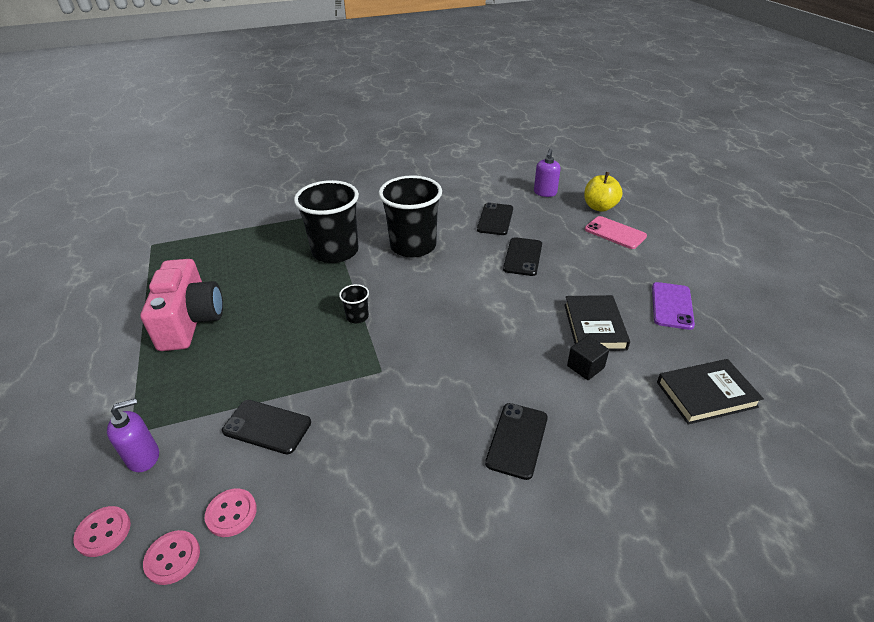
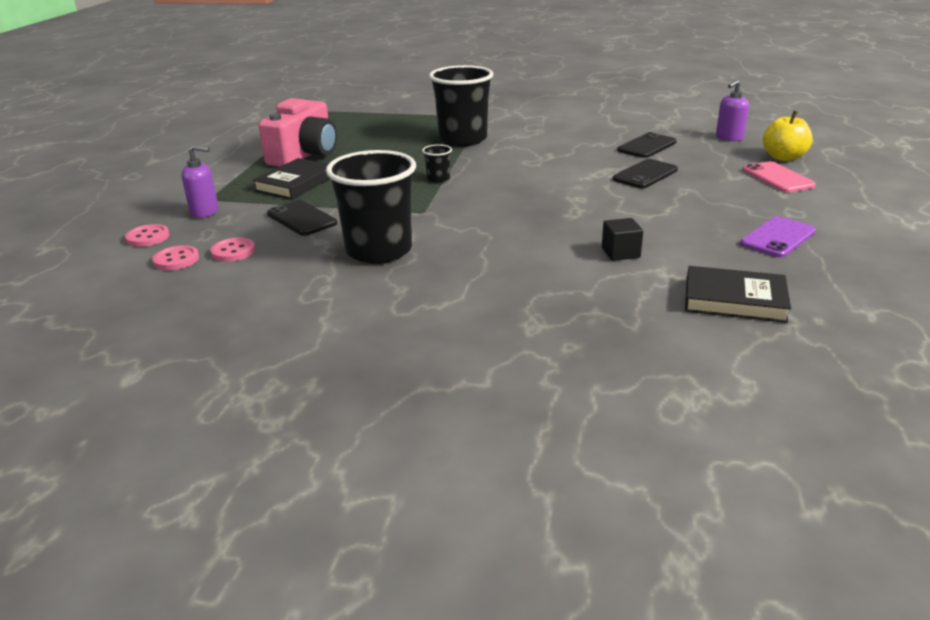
camera: 30 degrees right, 10 degrees down
(413, 246) = (539, 148): black cup -> black cup (379, 250)
(517, 440) = (496, 276): black phone -> none
(594, 326) = (665, 231): black book -> black book (296, 183)

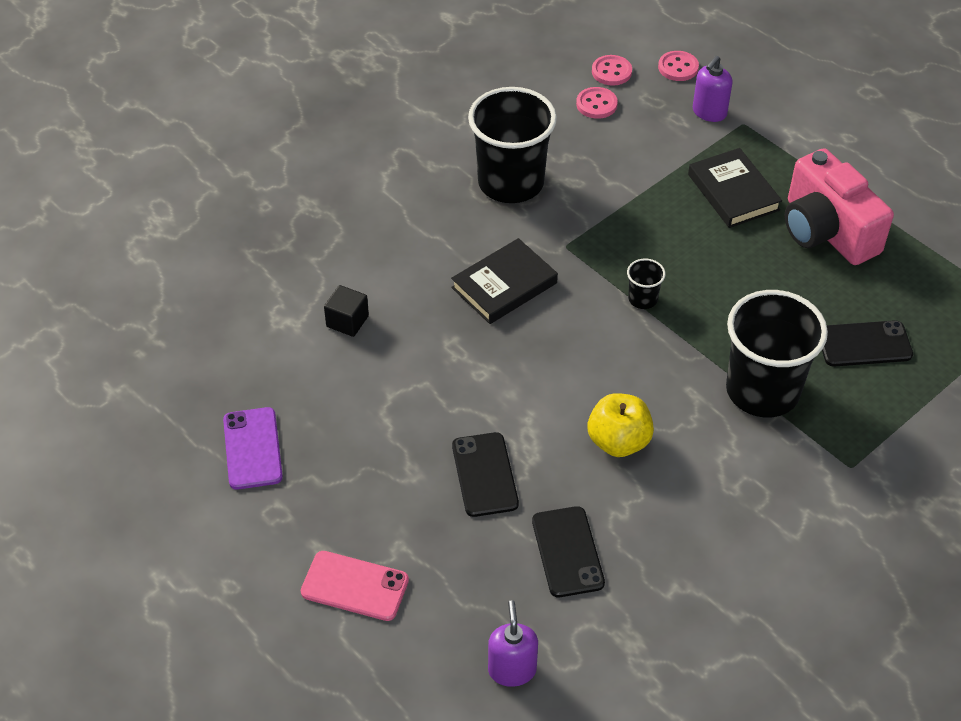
camera: 125 degrees right, 20 degrees up
(302, 219) = (630, 164): black phone -> black phone (864, 344)
(734, 300) = (211, 330): black book -> black book (504, 285)
(783, 157) = (396, 657): yellow apple -> yellow apple (618, 441)

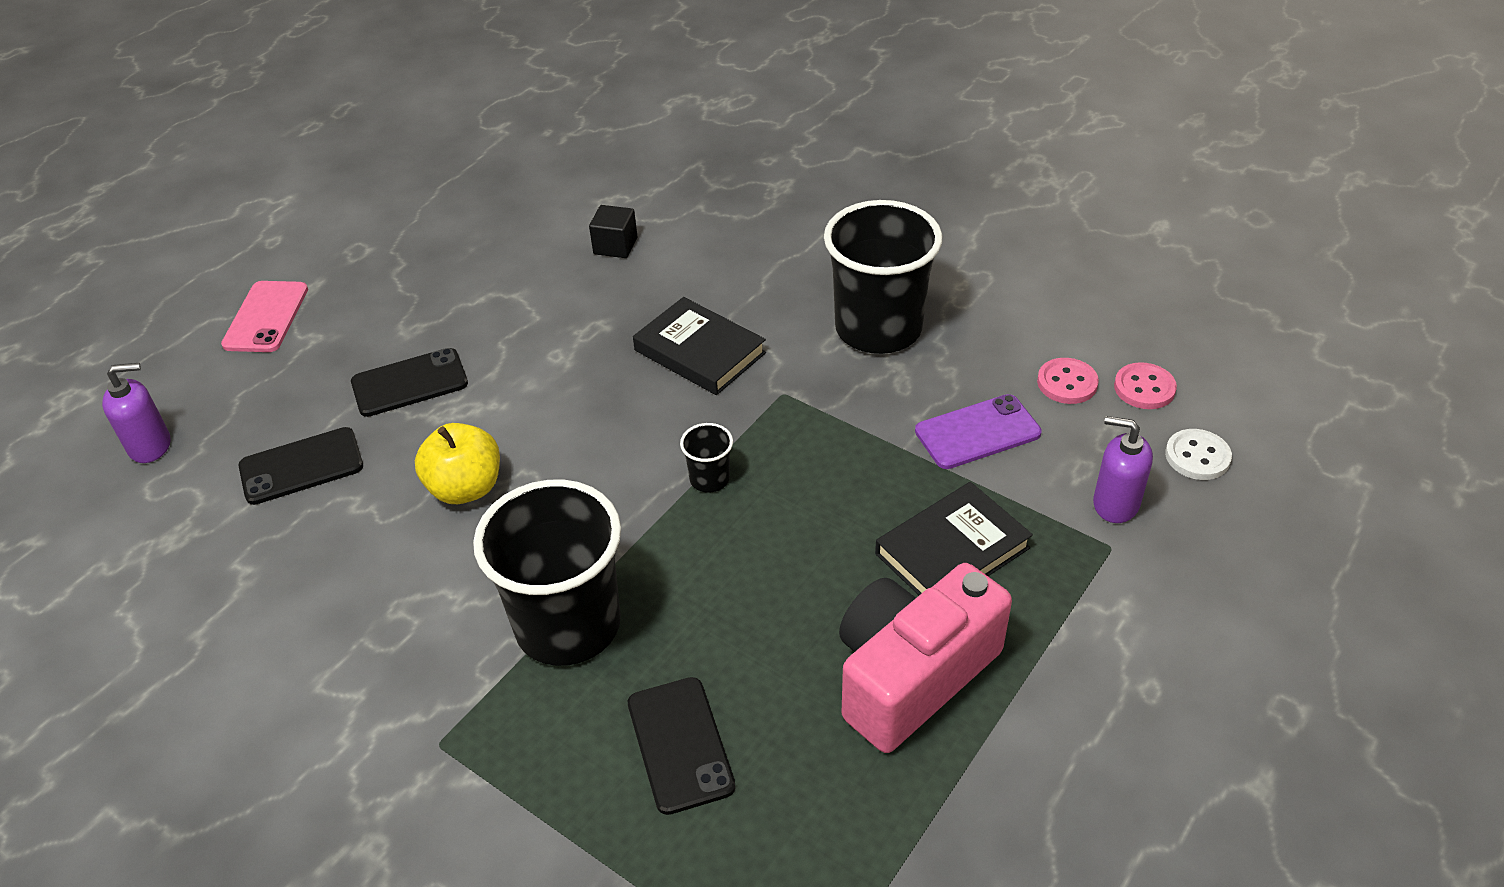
camera: 80 degrees right, 5 degrees down
(253, 448) = (436, 220): purple phone -> purple phone (977, 432)
(678, 67) = (1197, 456): pink button -> white button

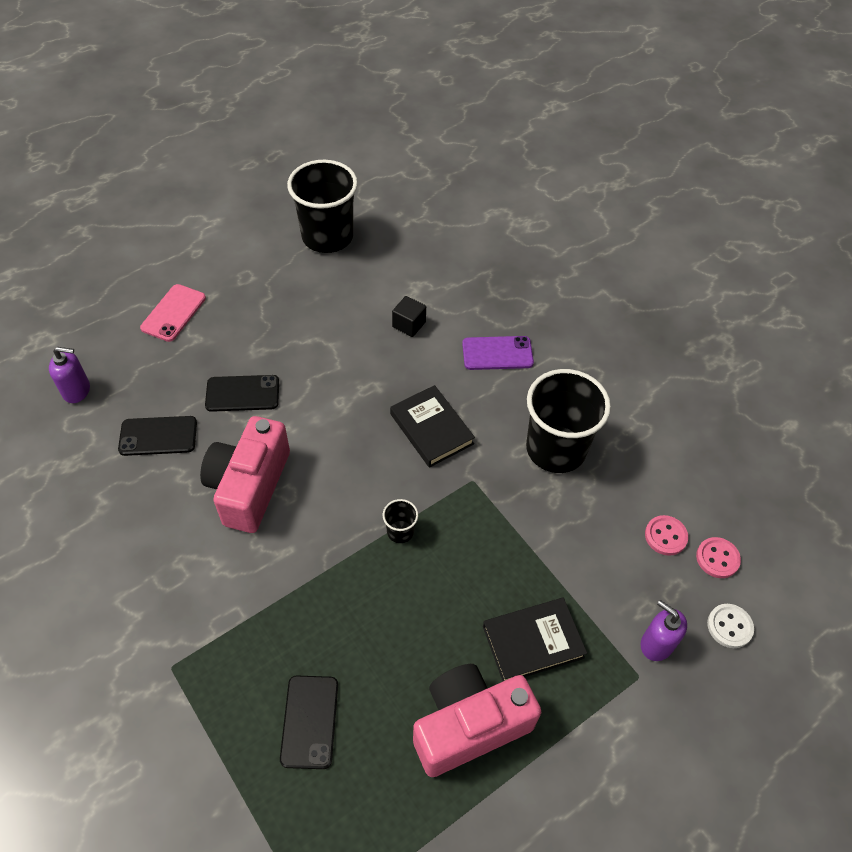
camera: 15 degrees right, 10 degrees up
(466, 488) = (249, 486): yellow apple -> pink camera
(568, 625) = (274, 610): black cup -> black cup (327, 237)
(977, 432) = (588, 555): purple phone -> purple phone (497, 353)

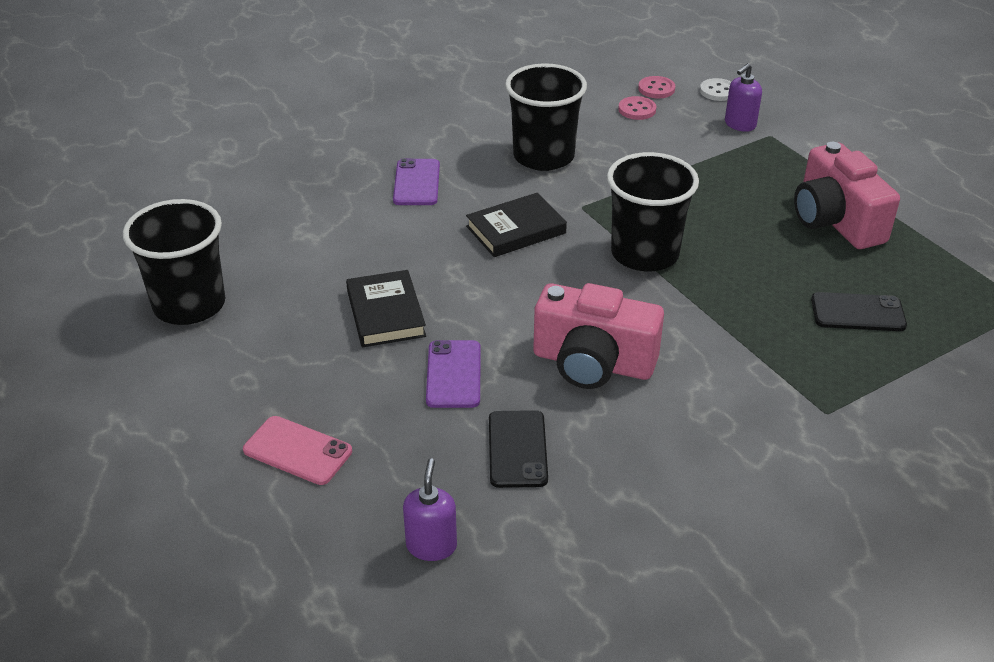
camera: 85 degrees left, 15 degrees down
(242, 394) = (454, 374): black phone -> purple phone
(400, 531) = (644, 254): black cup -> black cup, size x2.39
(409, 324) = (362, 241): black cube -> none
(533, 642) = (750, 183): black book -> black book (386, 313)

